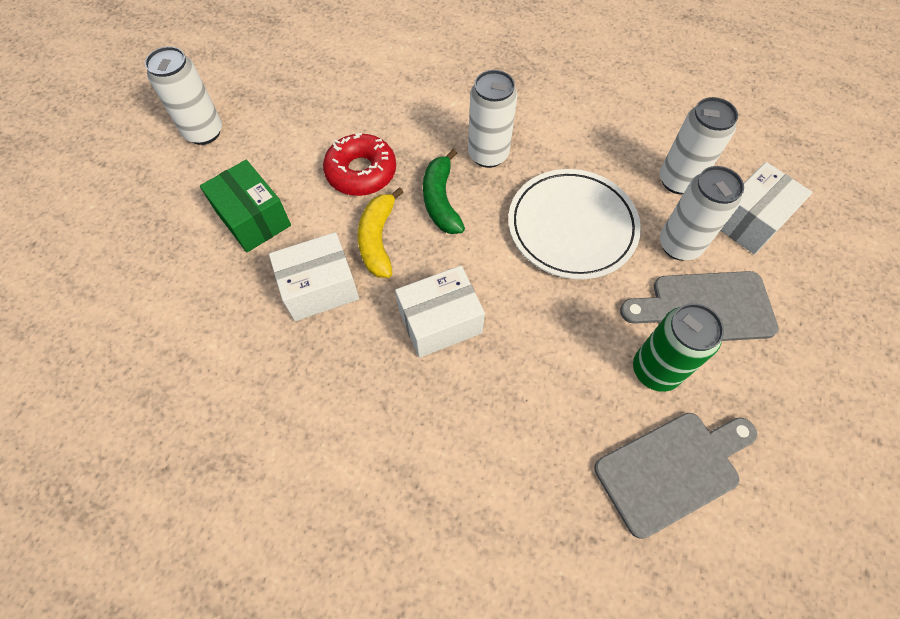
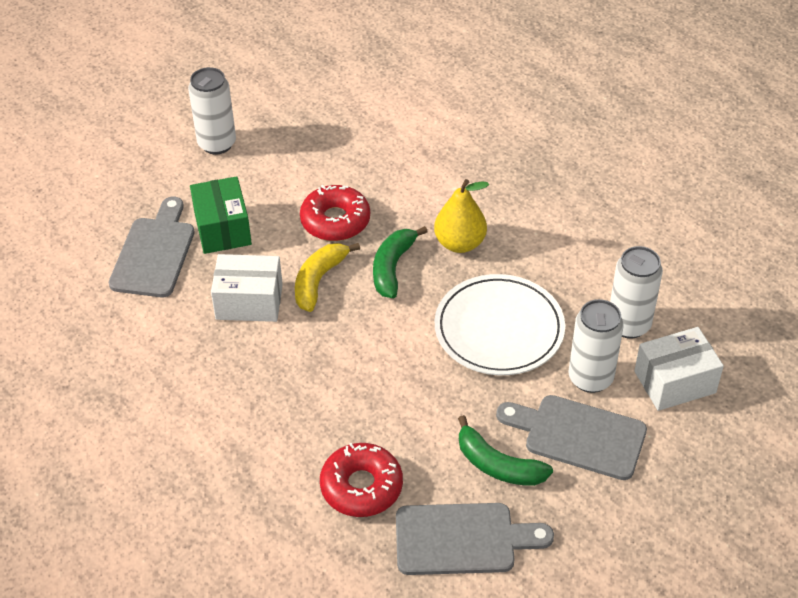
camera: 25 degrees right, 15 degrees down
(193, 270) = (154, 253): none -> grey cutting board
(440, 322) = (334, 362): white box -> none
(488, 155) = (459, 243): white can -> yellow pear
(543, 453) = (361, 487): none -> red donut
(655, 370) = (498, 465): green can -> green banana

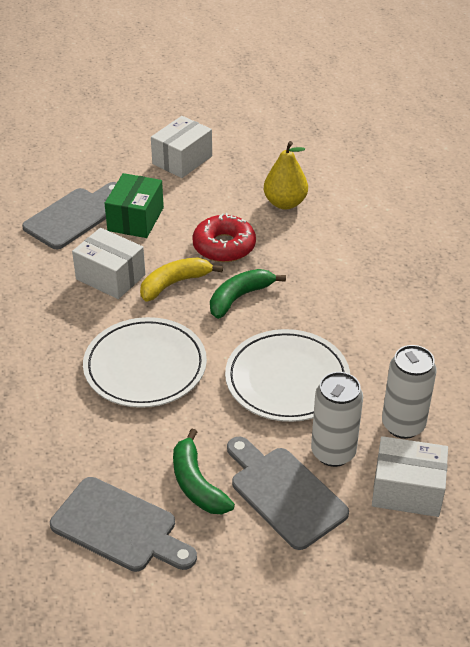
camera: 30 degrees right, 5 degrees down
(217, 144) = (182, 160): white can -> white box
(360, 377) = (145, 366): none -> white plate
(361, 487) = (76, 448): red donut -> none
(459, 243) = (309, 301): yellow pear -> yellow pear (285, 203)

